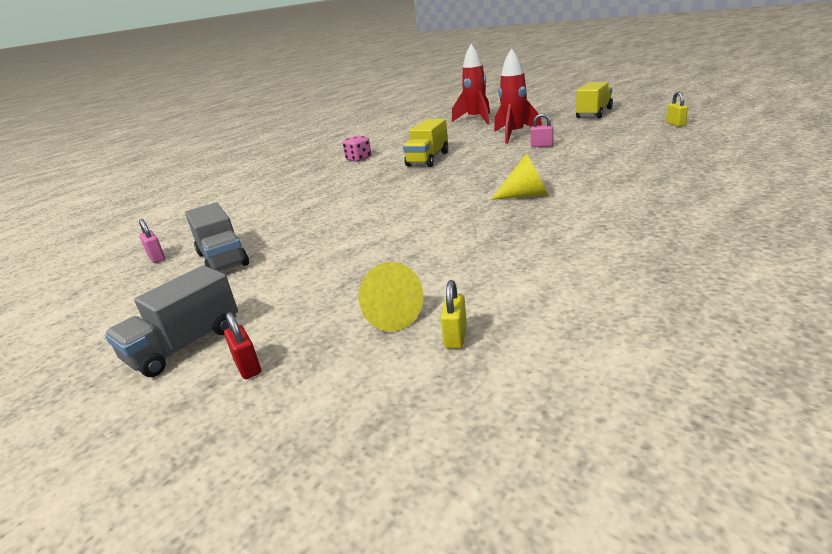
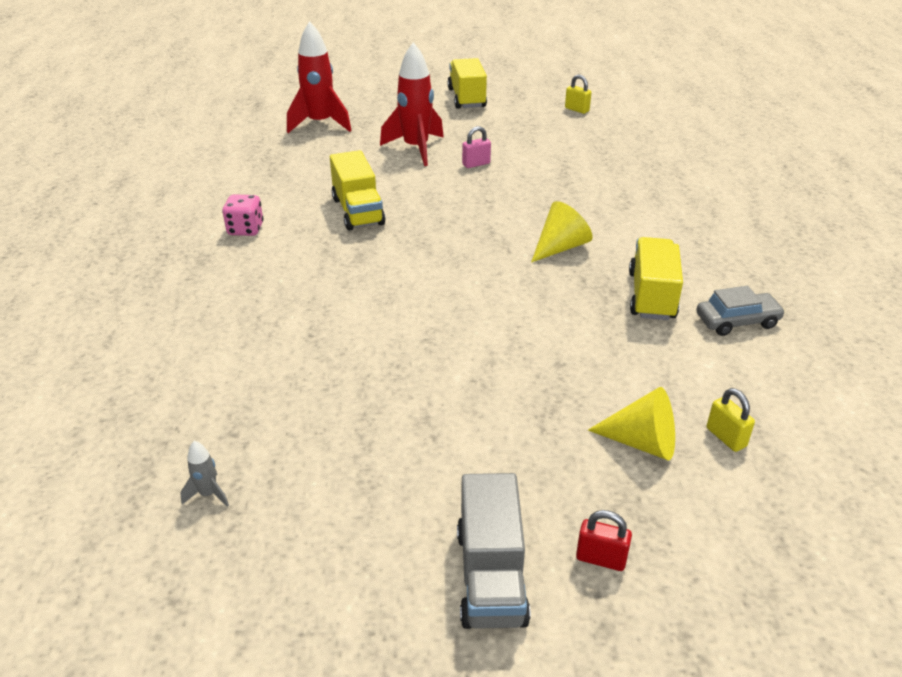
camera: 45 degrees left, 10 degrees up
(157, 258) = (208, 494): pink padlock -> grey rocket
(222, 259) = (326, 455): grey truck -> none
(550, 235) = (651, 296): none -> yellow truck
(601, 268) = (737, 321): none -> grey car

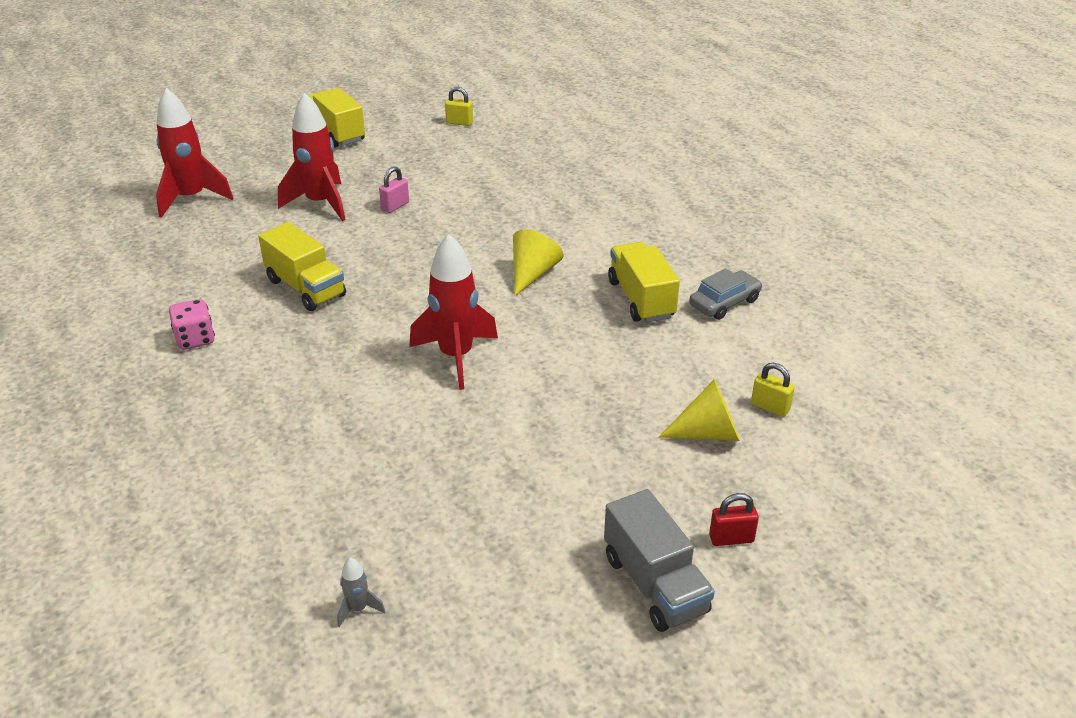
camera: 25 degrees left, 0 degrees up
(443, 300) = (456, 357): none -> red rocket

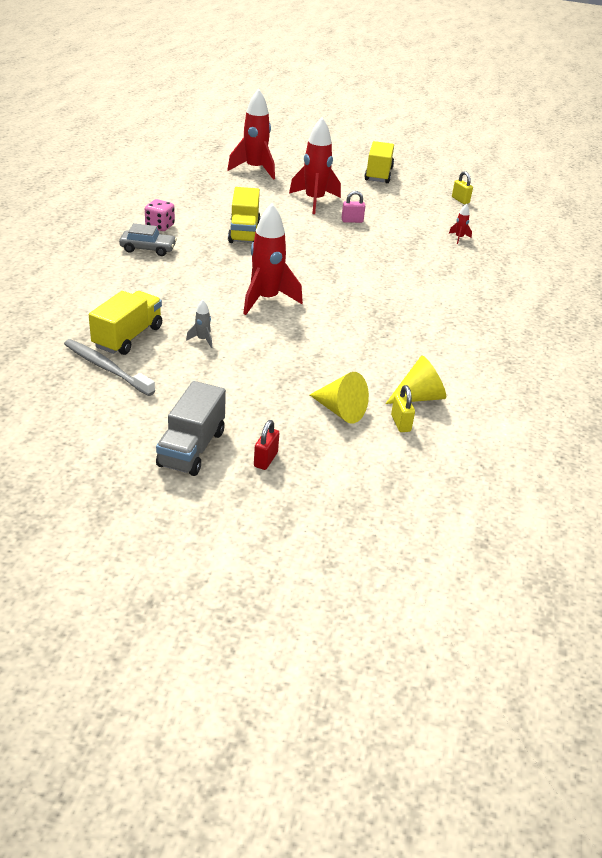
camera: 40 degrees right, 0 degrees up
(358, 609) = (51, 364): grey rocket -> grey rocket (202, 340)
(426, 563) = (106, 368): none -> grey toothbrush
(521, 168) = (459, 238): none -> red rocket
(532, 274) = (374, 288): yellow cone -> yellow cone (419, 397)
(641, 299) = (417, 332): yellow truck -> yellow truck (128, 337)
(724, 303) = (468, 362): grey car -> grey car (148, 249)
(731, 539) = (265, 459): red padlock -> red padlock turned 75 degrees clockwise

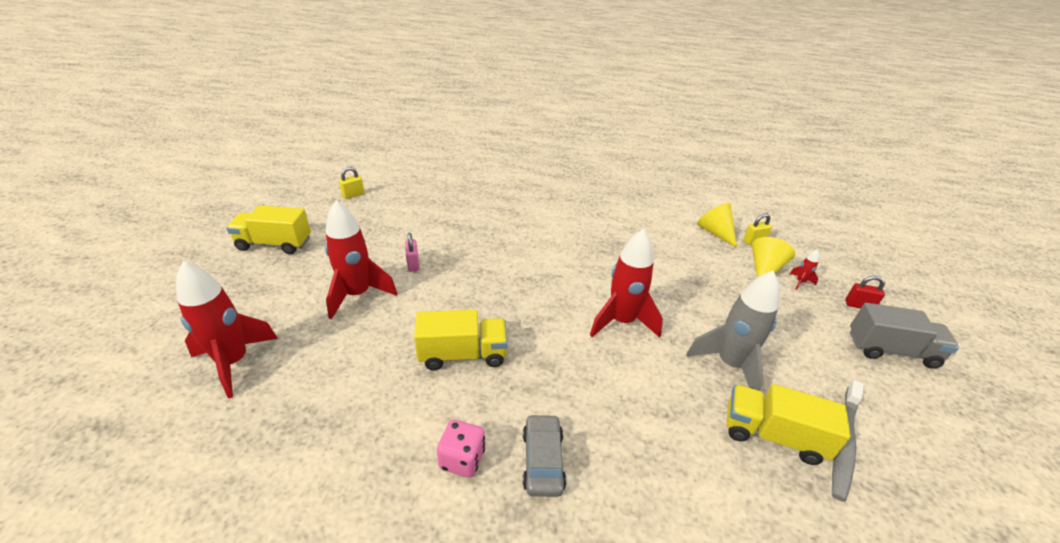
camera: 95 degrees left, 0 degrees up
(202, 340) = (729, 364): grey rocket -> grey rocket, size x2.39
(459, 238) = (442, 201): red rocket -> red rocket (800, 282)

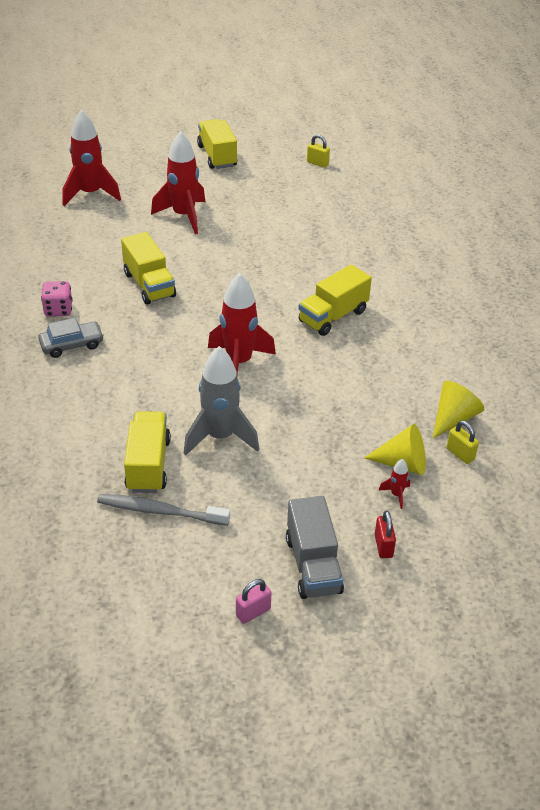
camera: 70 degrees right, 5 degrees up
(413, 264) = (239, 229): pink padlock -> pink padlock (253, 612)
(576, 249) = (333, 316): none -> yellow truck

